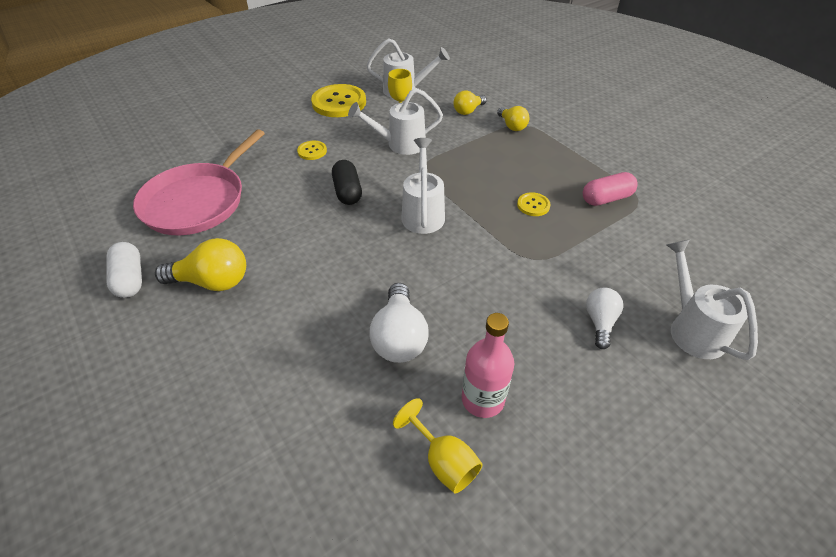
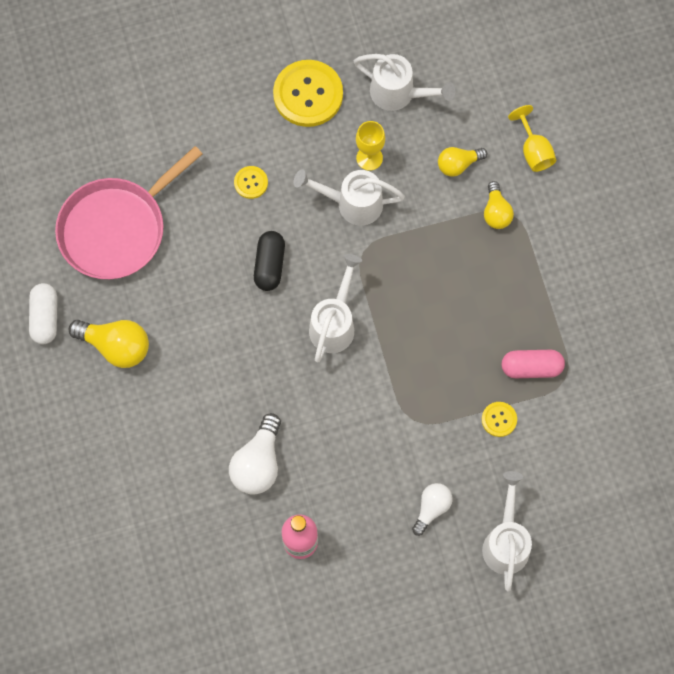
camera: 20 degrees right, 25 degrees up
(443, 461) = (251, 578): yellow goblet -> yellow goblet (533, 151)
(533, 205) = (450, 351): yellow button -> yellow button (499, 419)

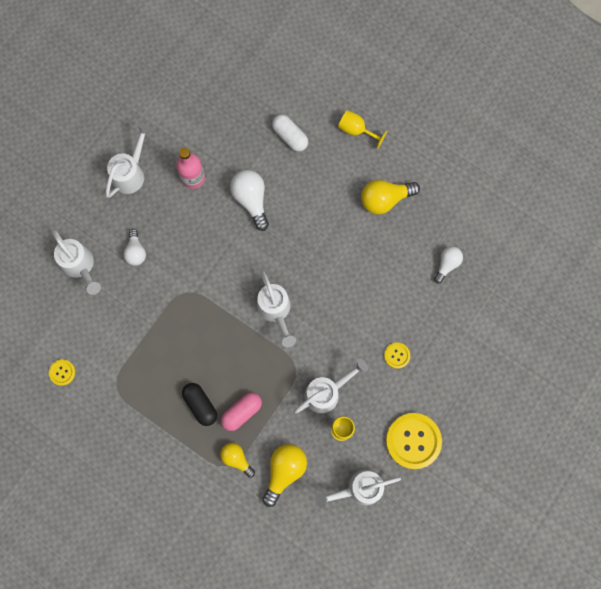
camera: 140 degrees right, 5 degrees up
(45, 317) = (438, 183): white capsule -> white capsule (290, 136)
(117, 229) = (447, 264): pink pan -> white light bulb
(269, 265) = (342, 315): black capsule -> black capsule (200, 405)
(365, 606) = (131, 173): none -> white watering can
(458, 164) = (284, 471): yellow light bulb -> yellow light bulb, size x1.57
(499, 419) = (136, 331): yellow button -> yellow button (62, 372)
(531, 367) = (141, 377): pink capsule -> pink capsule (242, 412)
(533, 151) = (245, 520): yellow goblet -> yellow goblet (356, 130)

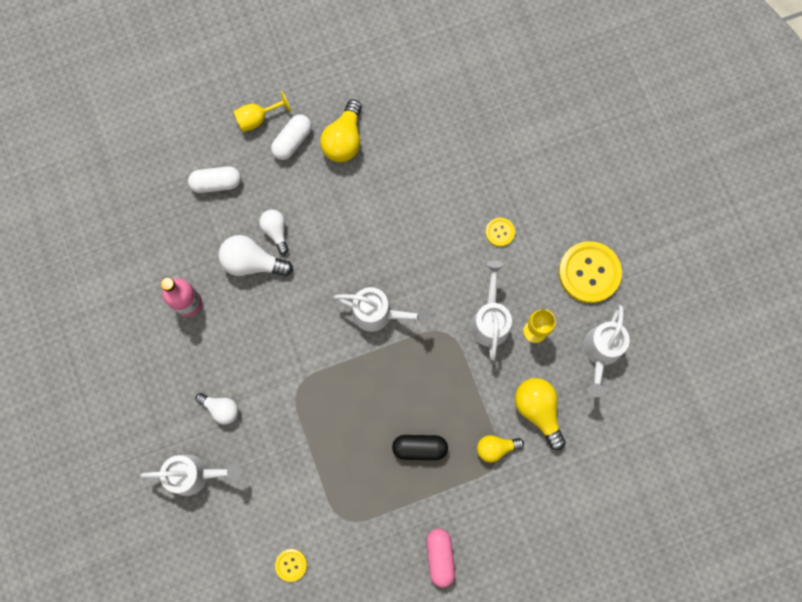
camera: 55 degrees left, 0 degrees up
(131, 173) = (136, 360): white watering can -> none
(242, 412) = (454, 412): pink capsule -> pink capsule (440, 556)
(358, 165) = (292, 141): none -> white capsule
(447, 264) = (446, 128): white light bulb -> white light bulb (276, 231)

